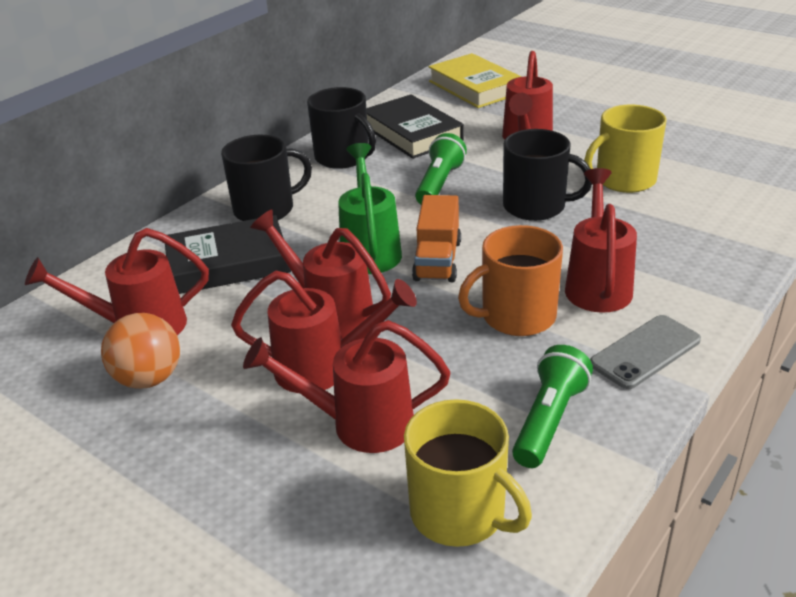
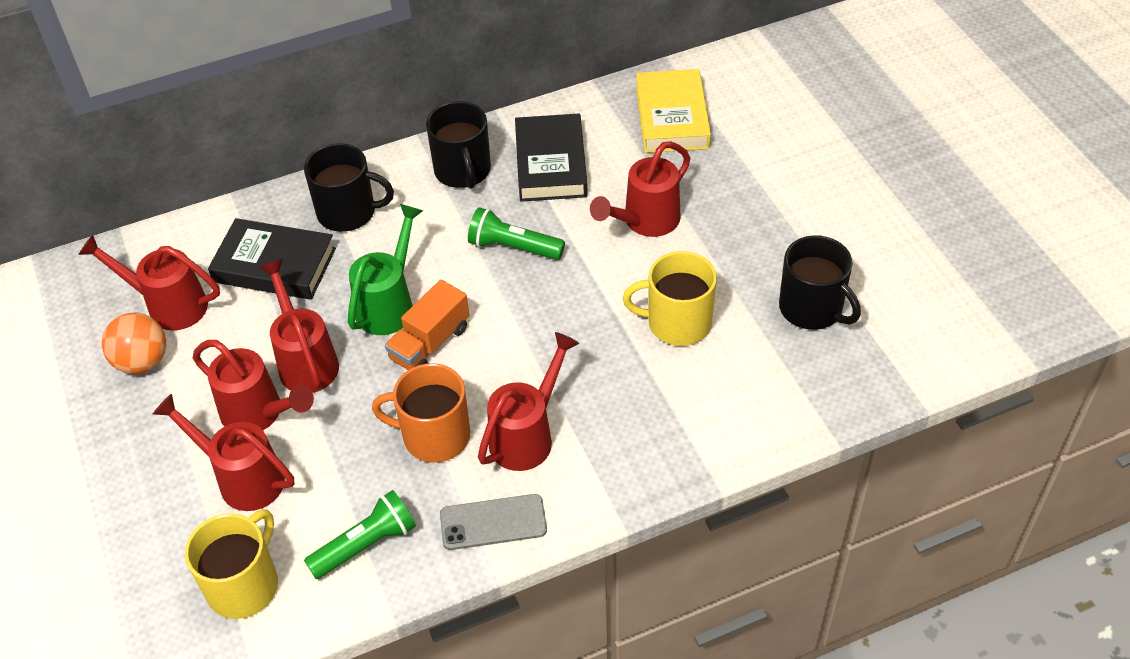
camera: 30 degrees right, 15 degrees up
(439, 183) = (513, 247): green flashlight -> green flashlight turned 120 degrees counterclockwise
(460, 513) = (244, 585): yellow mug -> yellow mug turned 135 degrees counterclockwise
(536, 206) = (567, 319): black mug -> black mug (812, 309)

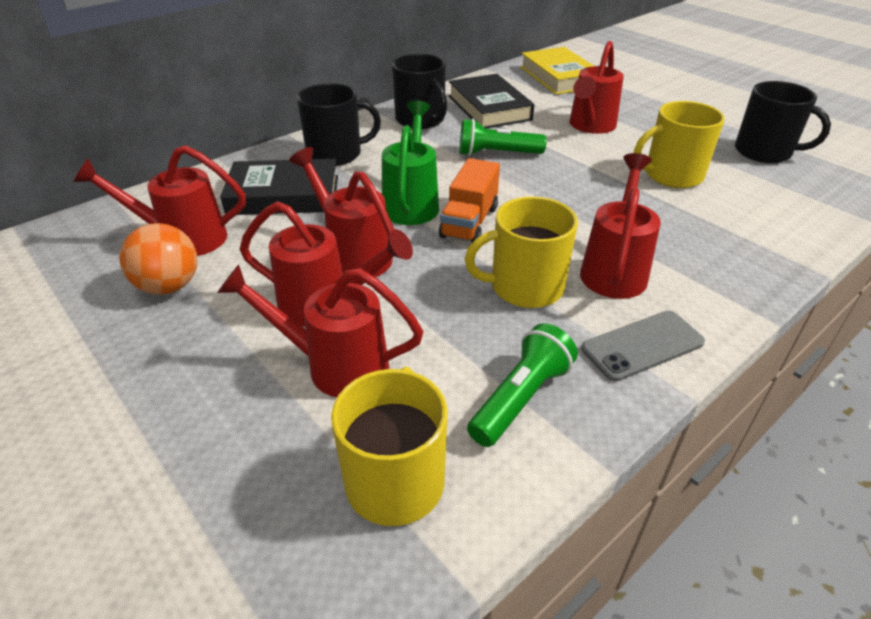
camera: 20 degrees left, 10 degrees down
(434, 436) = (524, 287): orange mug -> yellow mug

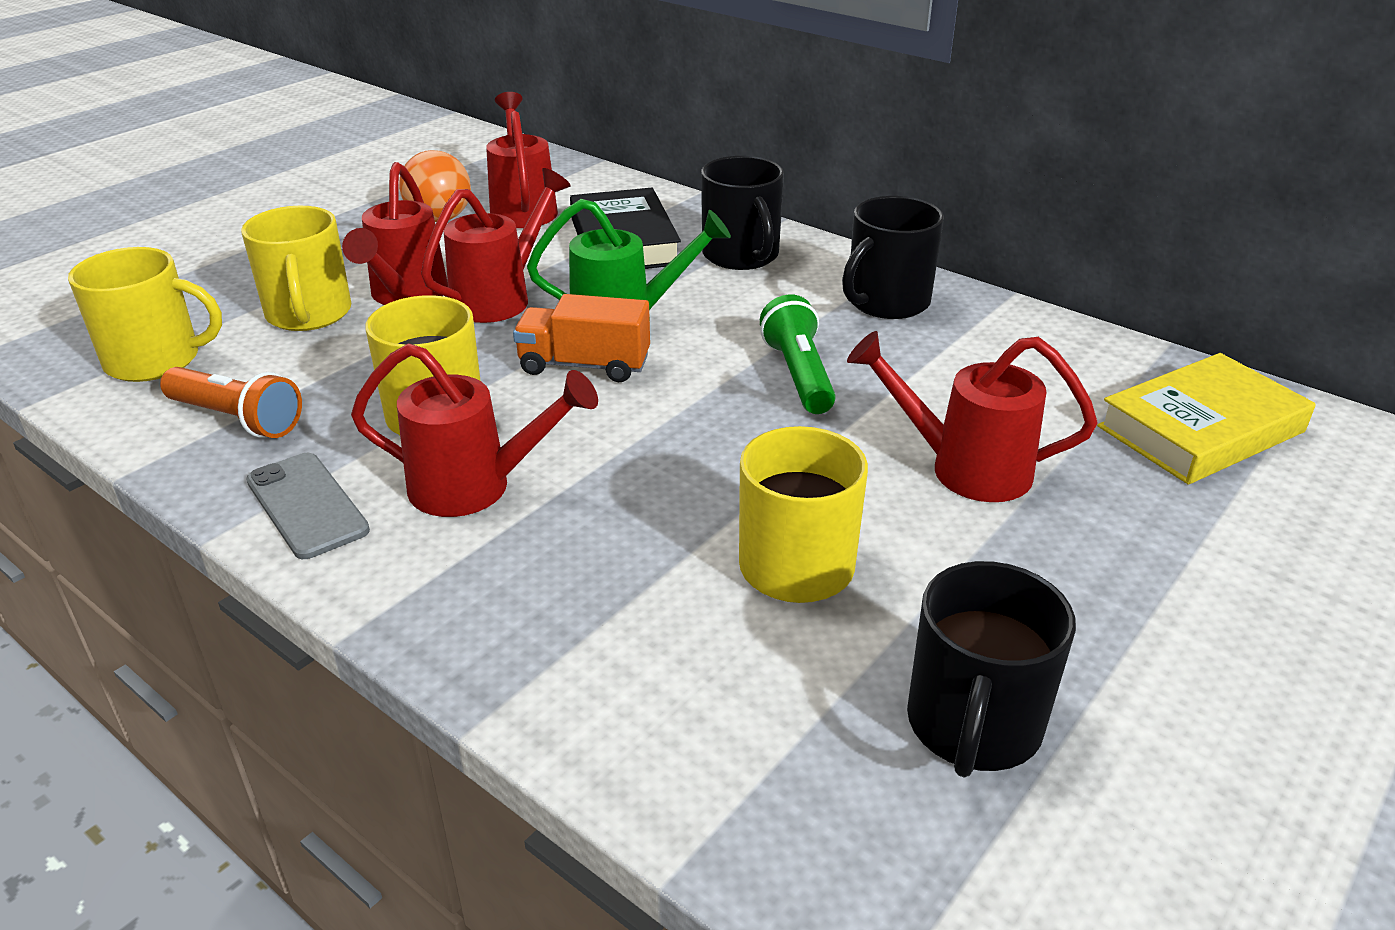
camera: 80 degrees right, 5 degrees down
(335, 366) = (309, 314): red watering can -> yellow mug
(489, 108) = (977, 358): black book -> none
(520, 398) = (238, 419): green flashlight -> orange flashlight

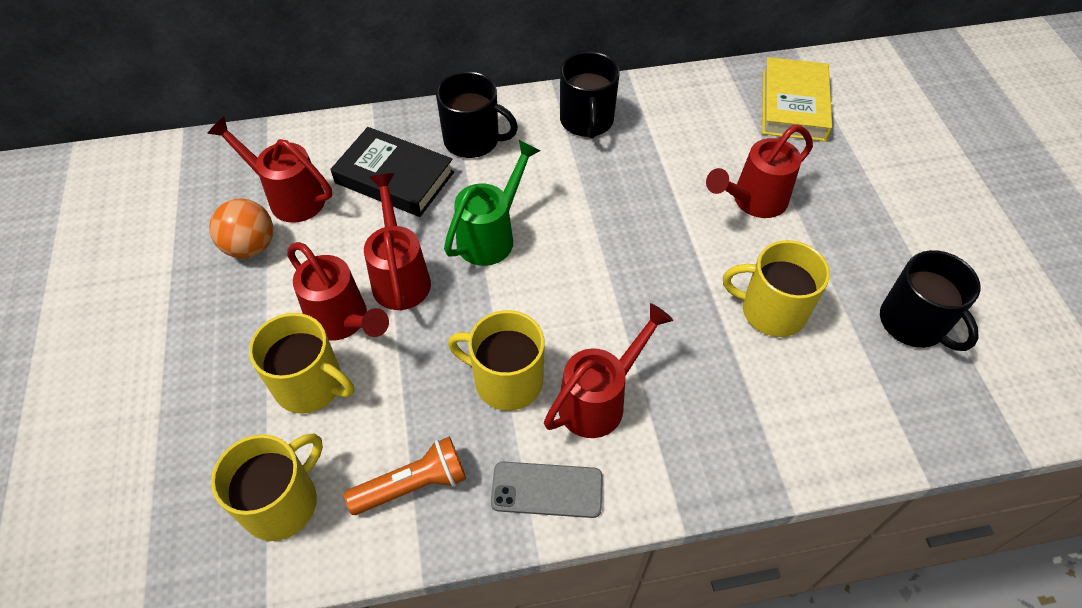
camera: 50 degrees left, 20 degrees up
(584, 365) = (522, 282): orange truck -> none
(798, 375) = (620, 202): green flashlight -> none

